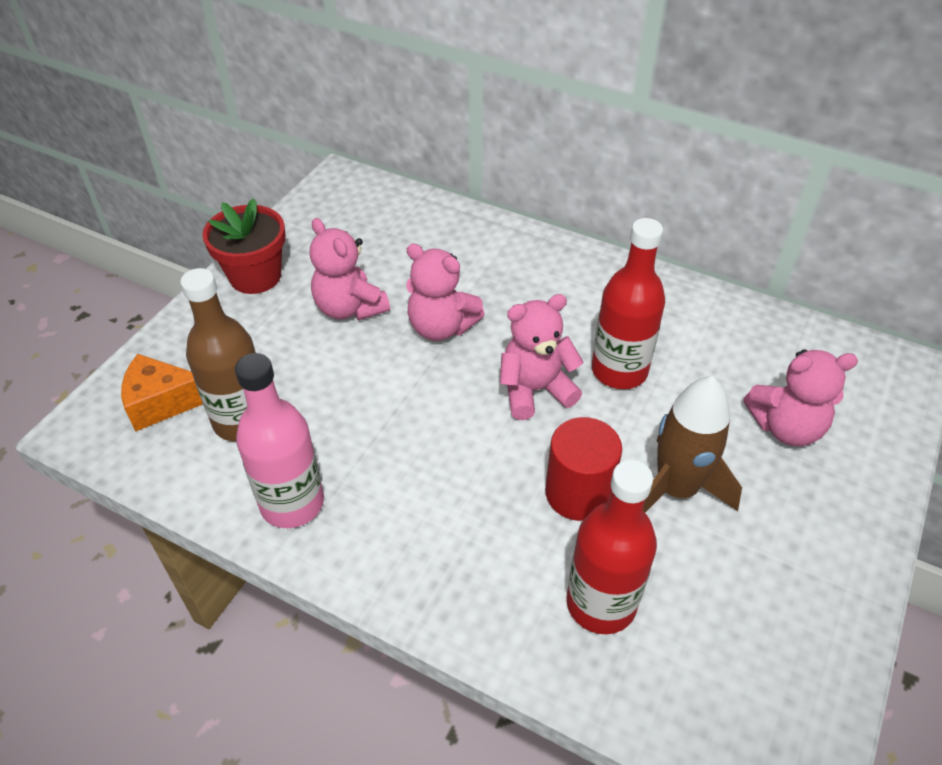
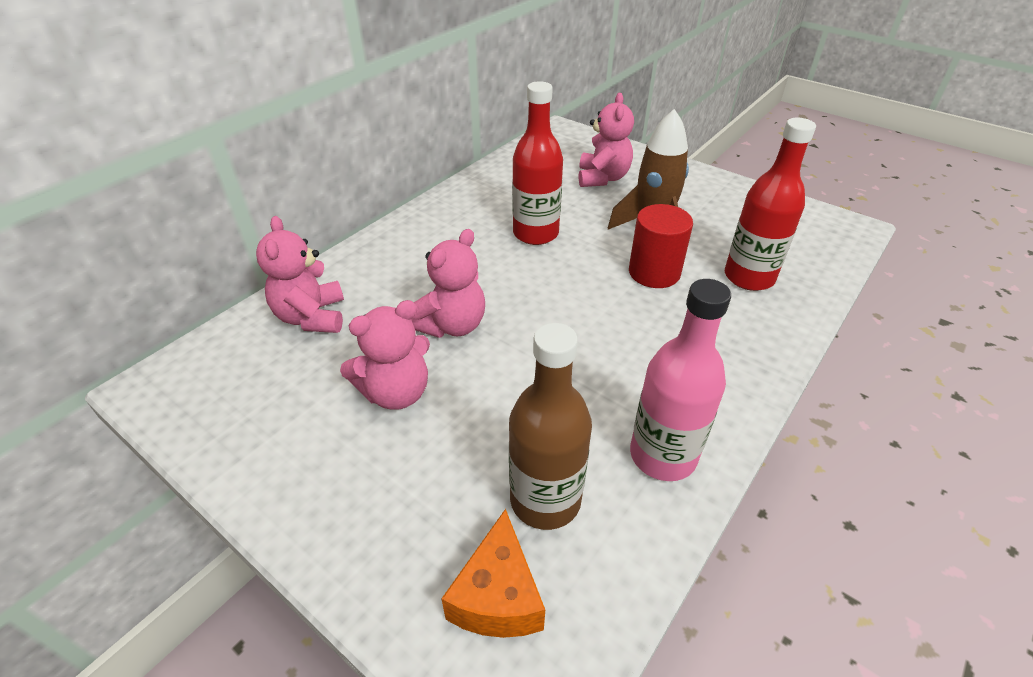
camera: 80 degrees left, 5 degrees down
(255, 276) = (295, 484): red flower pot -> none
(535, 390) = (547, 278): pink teddy bear -> pink teddy bear (312, 317)

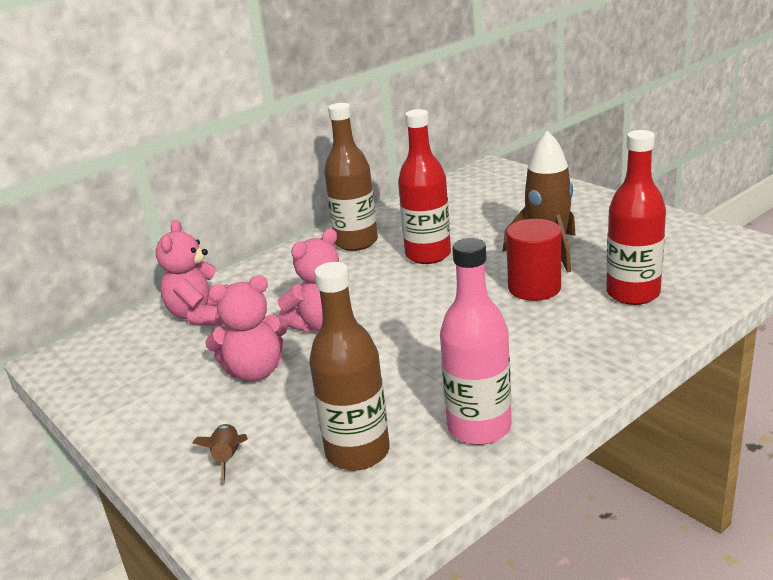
camera: 15 degrees right, 15 degrees down
(399, 522) = (228, 458): none -> brown rocket
(457, 218) = (356, 242): none -> brown bottle
(497, 596) = (292, 512): orange cheese -> none
(602, 178) = (515, 209): pink teddy bear -> none

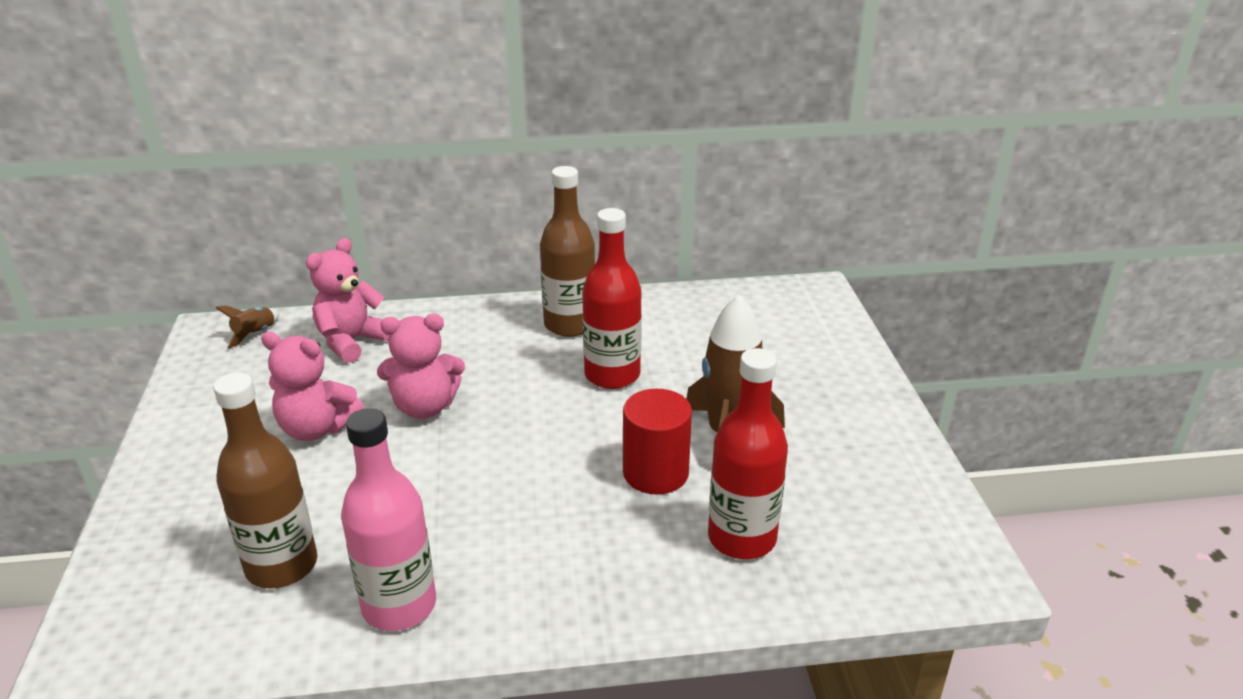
camera: 30 degrees right, 5 degrees up
(228, 458) = (193, 508): brown rocket -> brown rocket (255, 334)

